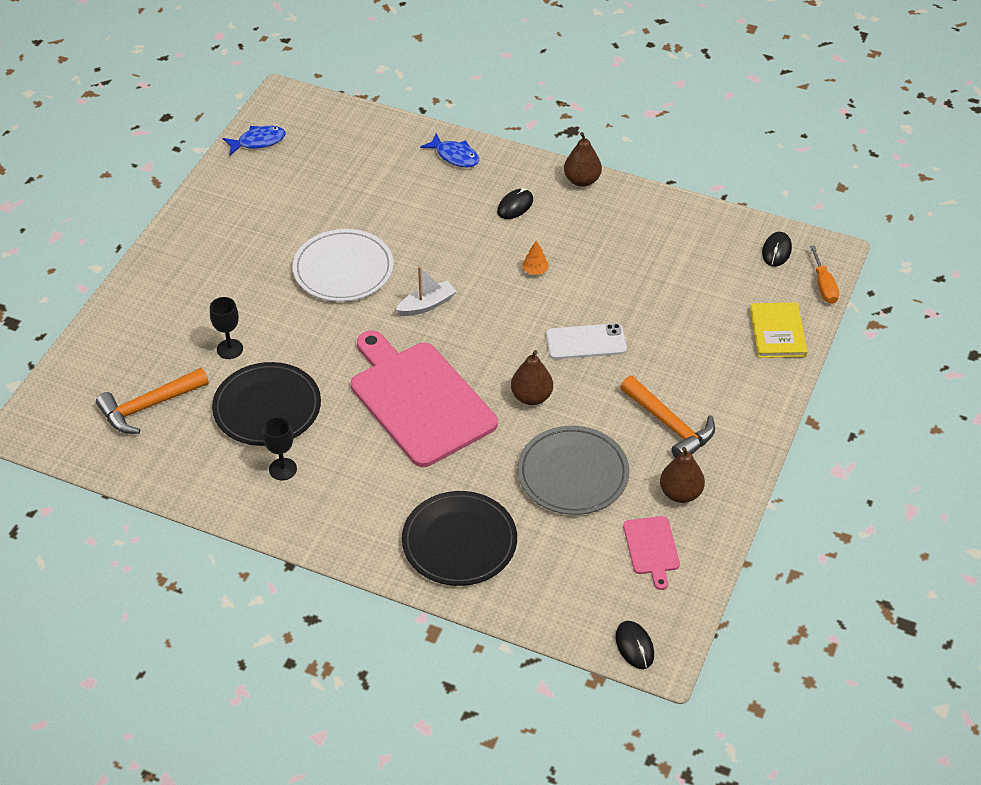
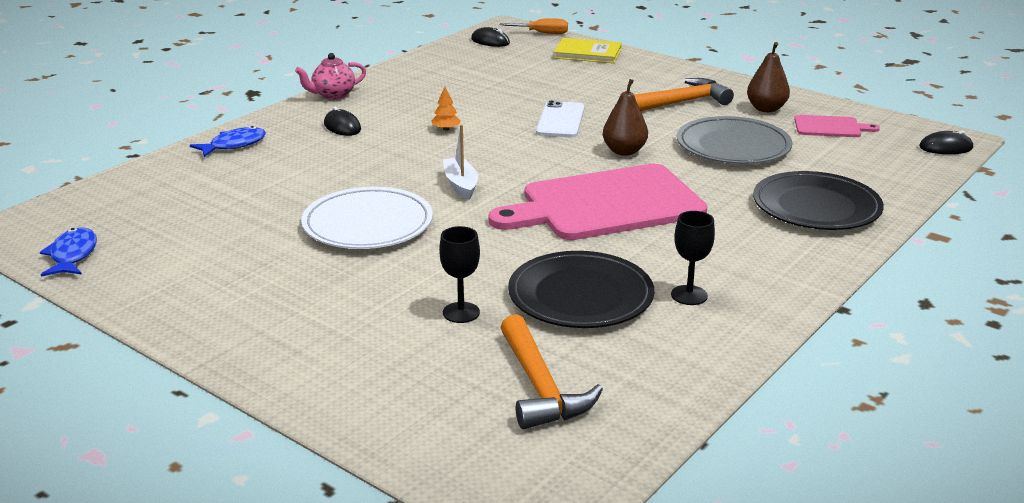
camera: 75 degrees left, 20 degrees down
(582, 180) = (333, 95): brown pear -> pink teapot

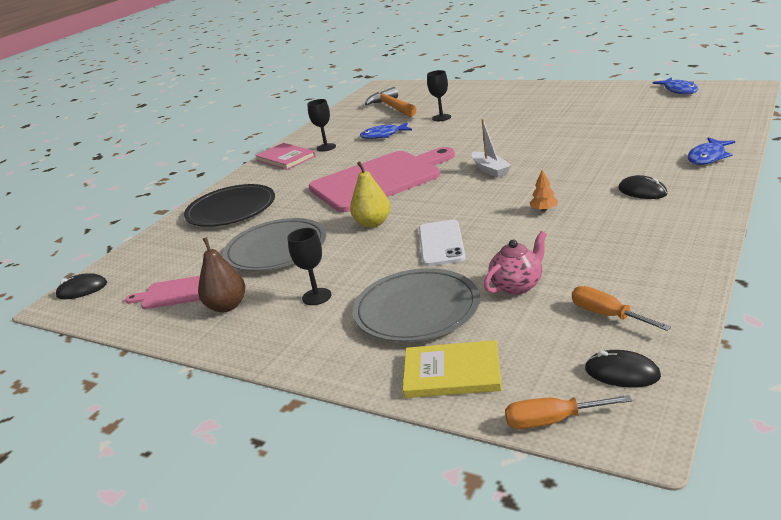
camera: 175 degrees right, 0 degrees up
(333, 95) = (706, 222): pink teapot -> pink teapot (517, 285)
(368, 224) = (530, 137): white plate -> none
(471, 61) = (607, 315): none -> orange screwdriver
(580, 296) = (383, 135): black plate -> blue fish
(600, 82) = (416, 310): none -> grey plate
(624, 151) = (373, 223): brown pear -> yellow pear
(683, 102) = (316, 296): orange hammer -> black goblet
(762, 288) = (286, 158): none -> pink book

